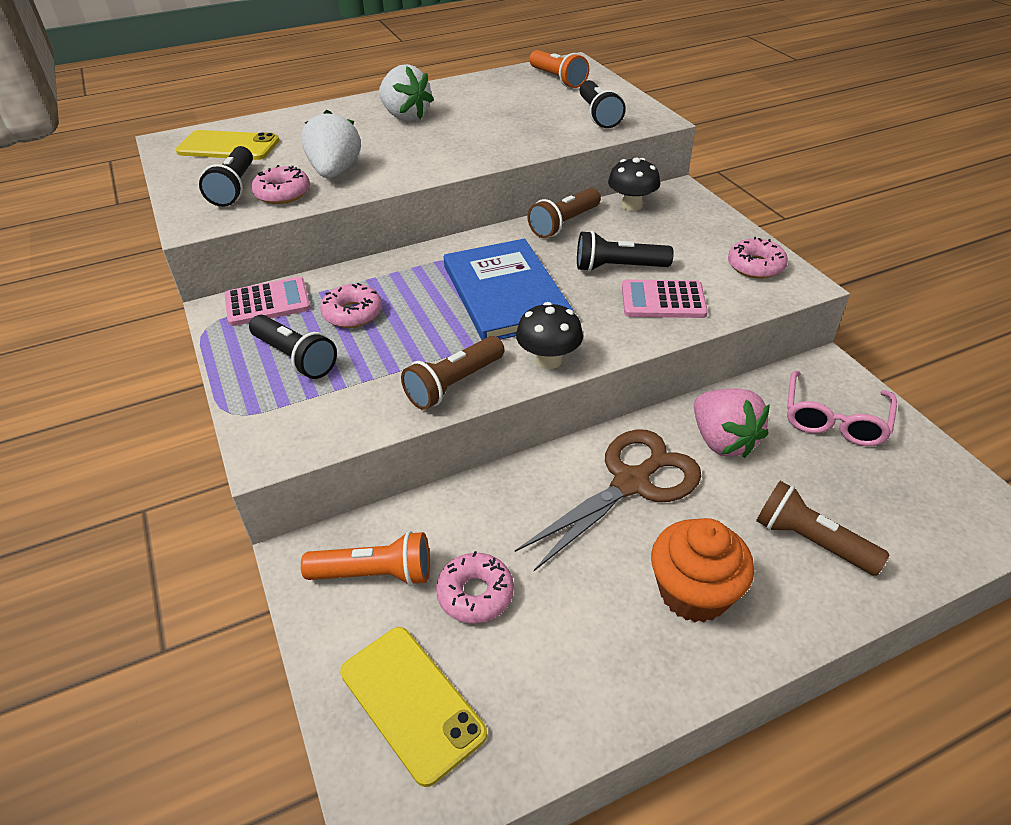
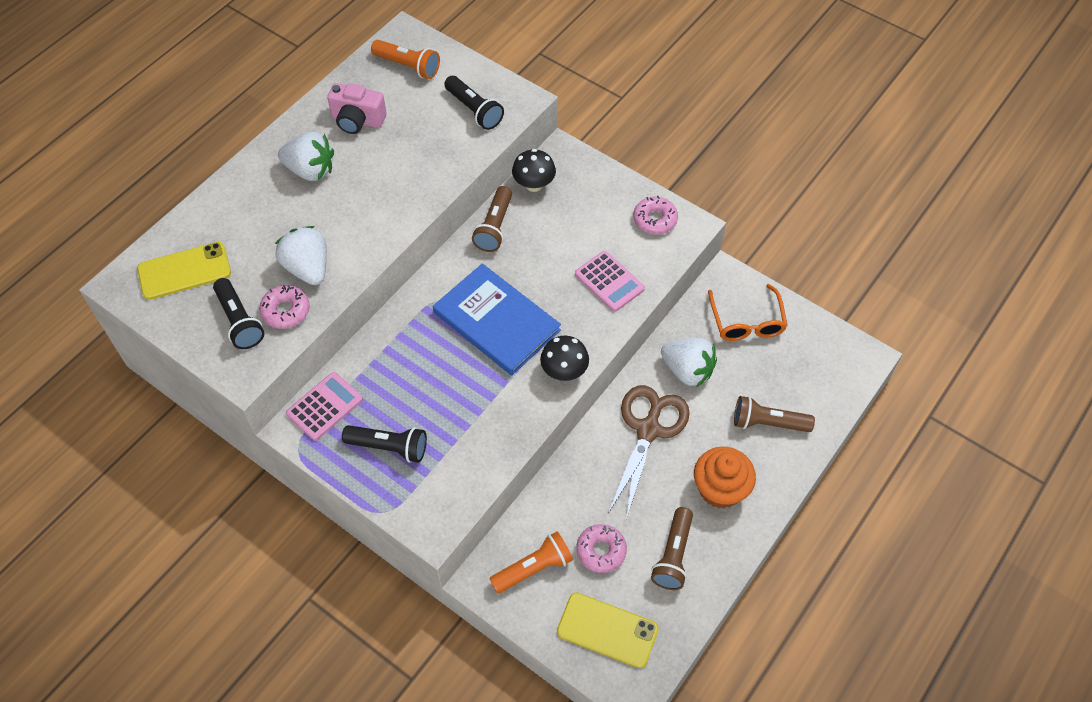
camera: 30 degrees left, 15 degrees up
(352, 313) = (398, 389): pink donut -> none
(454, 384) = (515, 420): brown flashlight -> brown flashlight (673, 555)
(479, 98) = (357, 120): none -> pink camera
(618, 267) = (561, 260): black flashlight -> none
(663, 300) = (609, 281): pink calculator -> pink calculator turned 105 degrees counterclockwise
(722, 441) = (687, 371): pink strawberry -> white strawberry
(834, 419) = (746, 321): pink glasses -> orange glasses

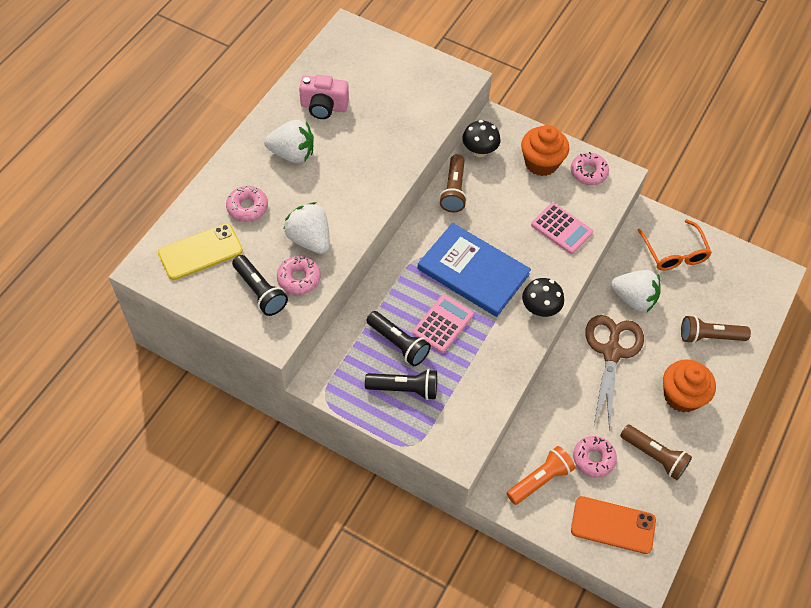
camera: 10 degrees left, 0 degrees up
(247, 226) = (247, 207): none -> pink donut
(325, 406) = (340, 359): pink calculator -> pink calculator (443, 324)
(408, 66) = (357, 56): orange flashlight -> none
(474, 110) = (423, 90): black flashlight -> black flashlight (398, 344)
(602, 204) = (541, 163): none -> orange cupcake
(607, 630) = (613, 525): yellow phone -> orange phone
(673, 555) = (654, 456): brown flashlight -> brown flashlight turned 60 degrees counterclockwise

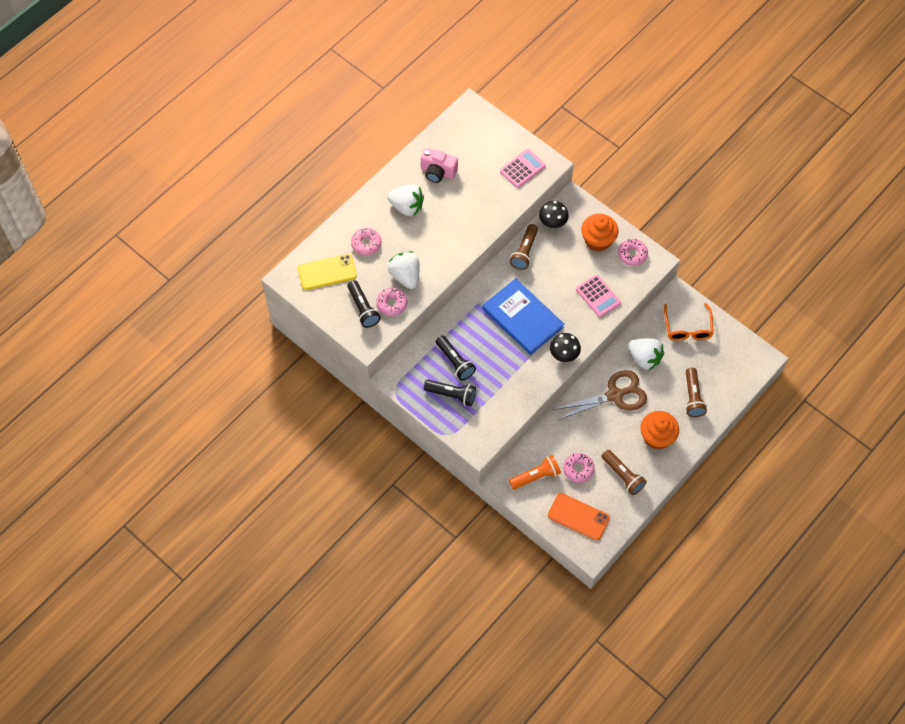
camera: 15 degrees right, 5 degrees up
(443, 324) = (490, 353): pink calculator -> pink calculator (522, 169)
(611, 352) = (615, 395): brown scissors -> brown scissors turned 45 degrees clockwise
(709, 337) = (693, 397): brown flashlight -> brown flashlight turned 105 degrees counterclockwise

